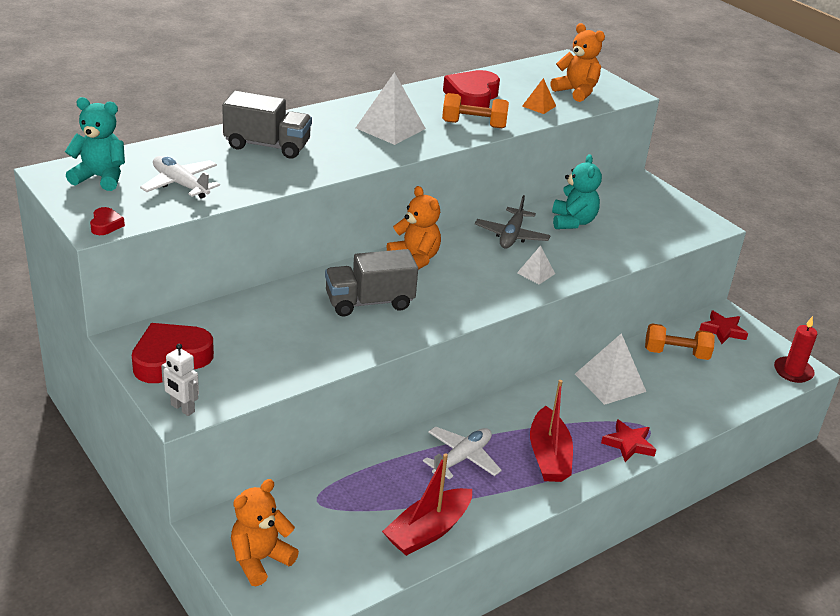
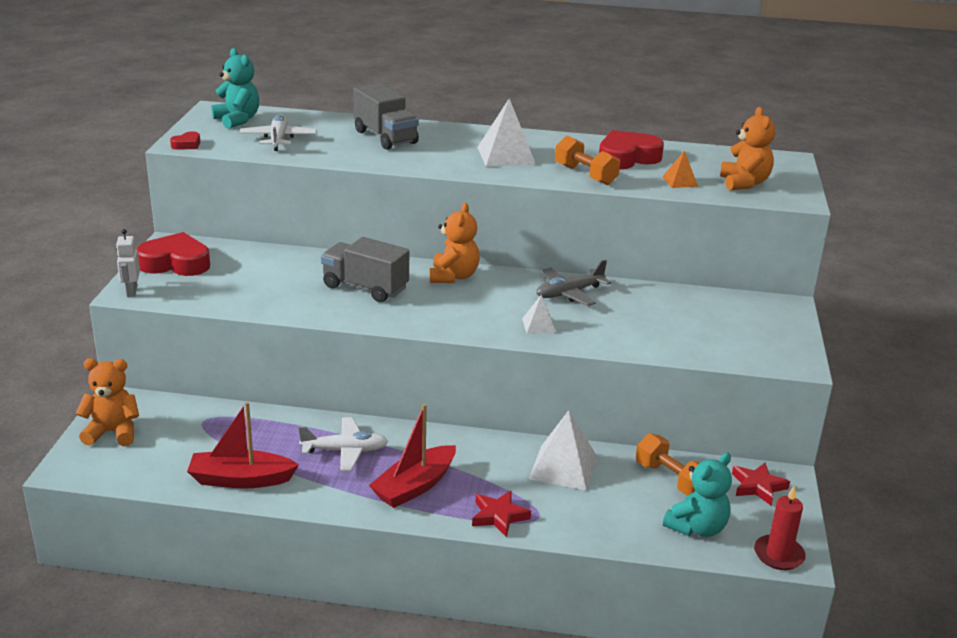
camera: 45 degrees right, 5 degrees down
(572, 222) = (649, 306): turquoise teddy bear -> turquoise teddy bear (697, 528)

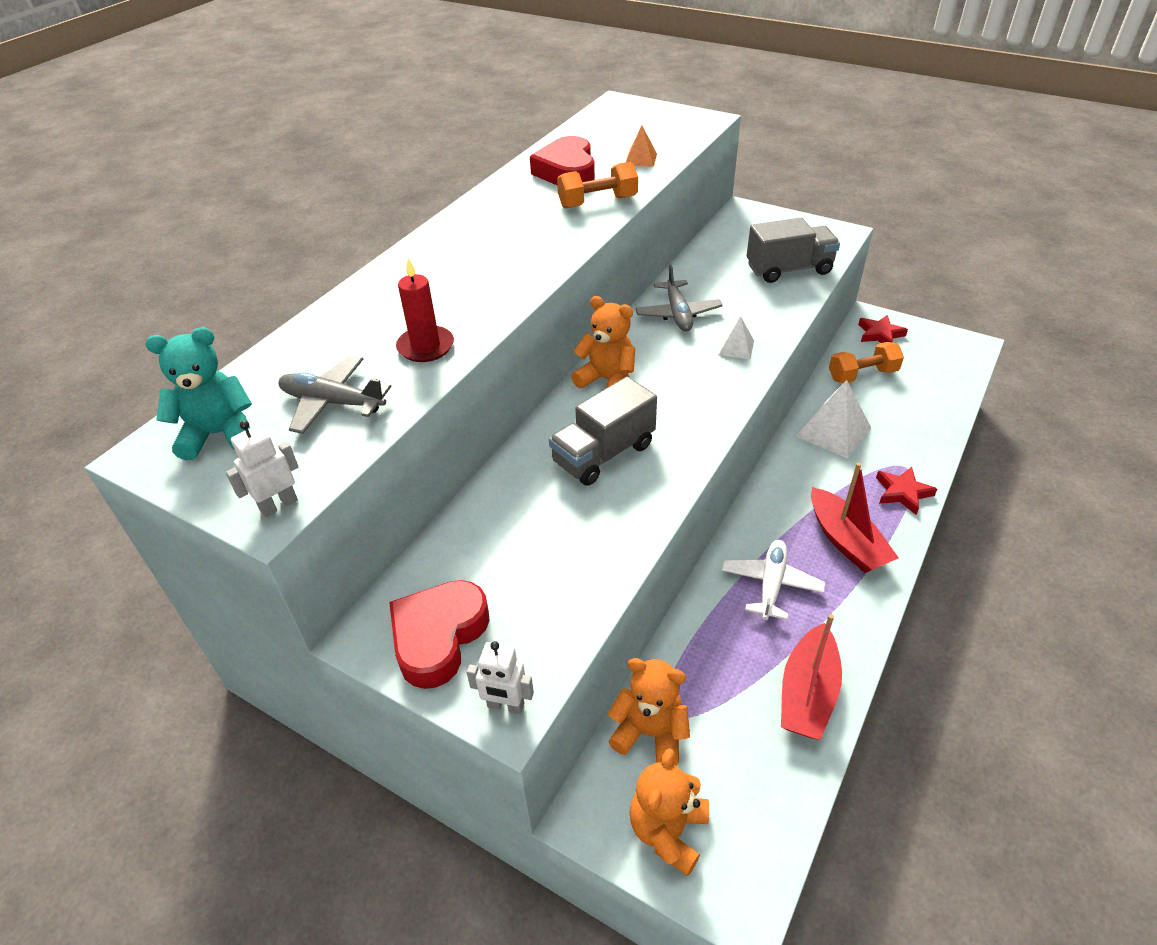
camera: 65 degrees left, 15 degrees up
(187, 144) = (278, 505): red heart -> white robot
(278, 139) = (333, 402): white plane -> grey plane
(385, 137) = (397, 308): grey truck -> grey truck (789, 269)
(506, 155) = (516, 236): white pyramid -> none
(697, 528) = (930, 381): turquoise teddy bear -> none
(744, 183) = (660, 132): orange teddy bear -> orange teddy bear (650, 733)
(778, 555) = (968, 352): red candle -> red candle (426, 347)

